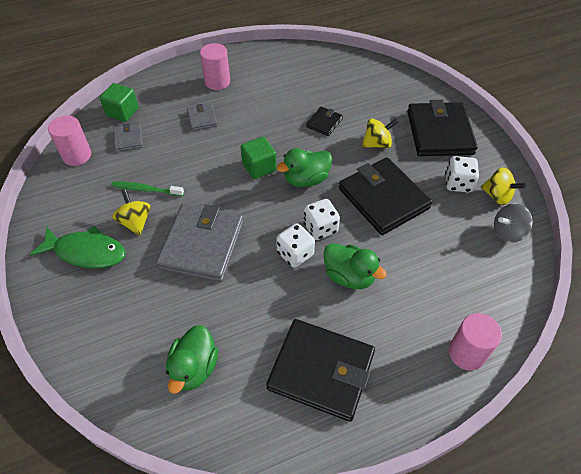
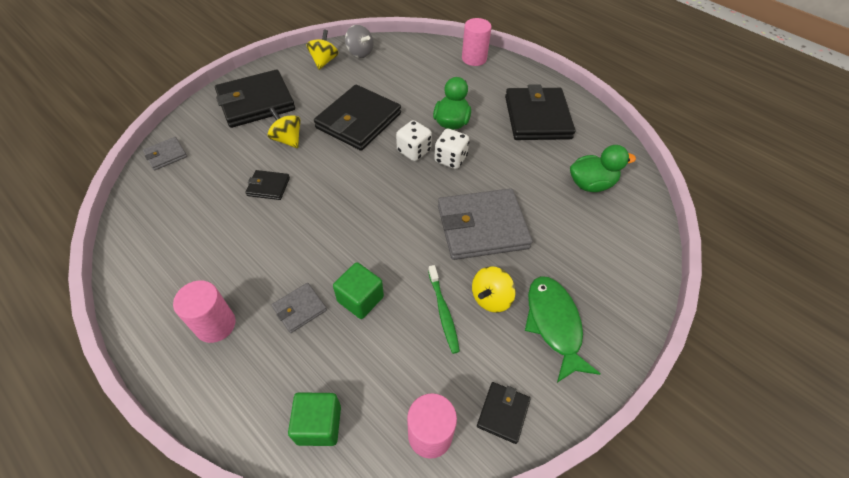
camera: 115 degrees left, 0 degrees up
(58, 194) = (503, 413): none -> black wallet
(128, 139) = (371, 381): grey wallet -> grey wallet (166, 155)
(259, 167) = (359, 219): green cube -> green cube (360, 299)
(306, 179) = (360, 177): green duck -> none
(458, 183) = (319, 82): white dice -> none

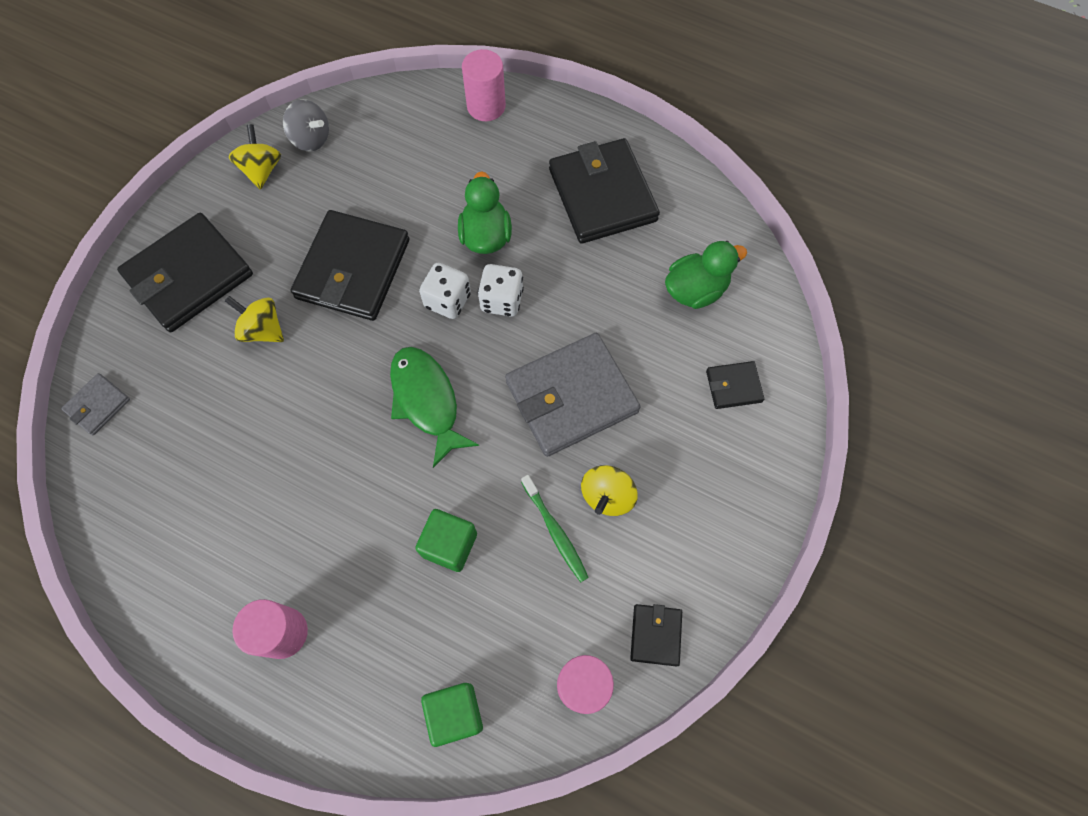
camera: 15 degrees left, 15 degrees up
(268, 187) = (267, 416): black wallet -> black wallet (733, 386)
(300, 309) = (379, 580): grey wallet -> none
(554, 324) = (689, 508): green fish -> green fish (426, 401)

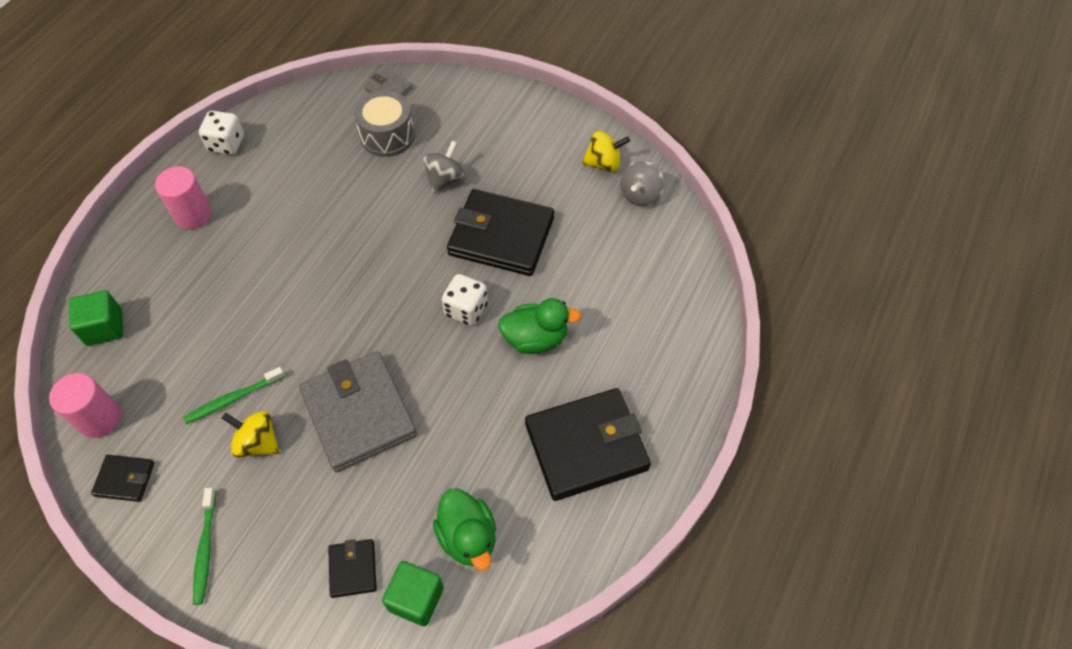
camera: 90 degrees right, 10 degrees down
(182, 400) = (387, 136): none -> grey drum
(189, 276) = (497, 127): black wallet -> none
(263, 330) = (445, 179): yellow spinning top -> grey spinning top
(426, 401) = (368, 297): green fish -> none
(449, 544) = (238, 319): green cube -> green cube (416, 598)
(486, 106) = (692, 335): pink cylinder -> none
(502, 300) = (464, 353): white dice -> white dice (226, 144)
(726, 529) = (205, 549): none -> green toothbrush

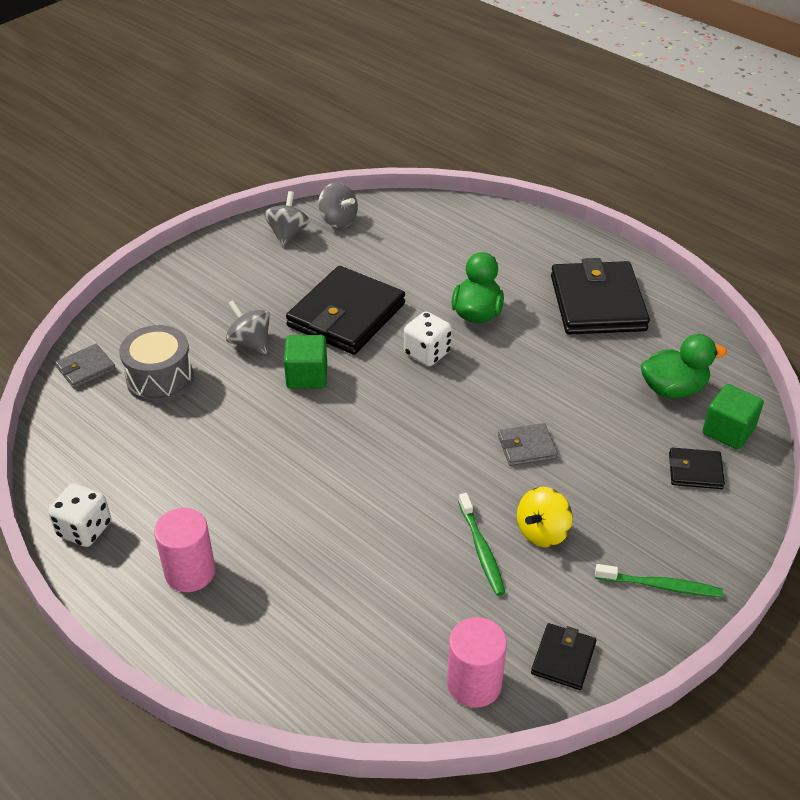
camera: 75 degrees left, 15 degrees down
(104, 327) = (336, 677): green cube -> green cube (307, 376)
(358, 413) = (526, 447): grey wallet -> grey wallet, size x0.47
(603, 163) = (287, 234): yellow spinning top -> grey spinning top

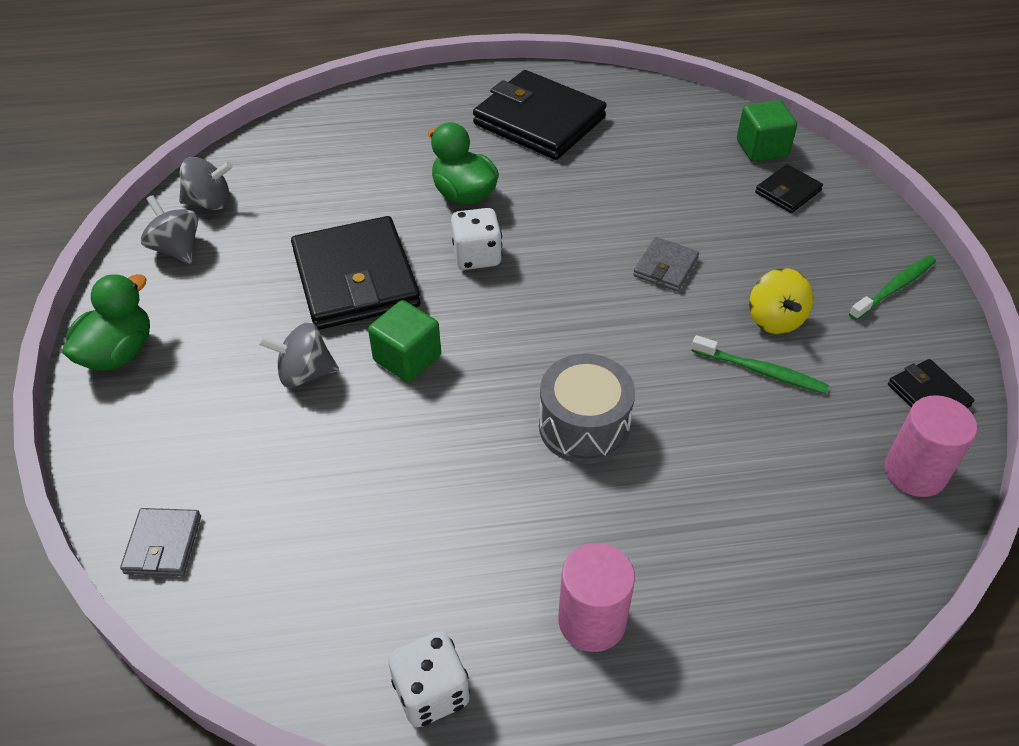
camera: 50 degrees left, 5 degrees up
(160, 379) = (267, 482): grey drum -> grey drum (584, 426)
(673, 389) = (686, 146): green duck -> green duck (118, 353)

